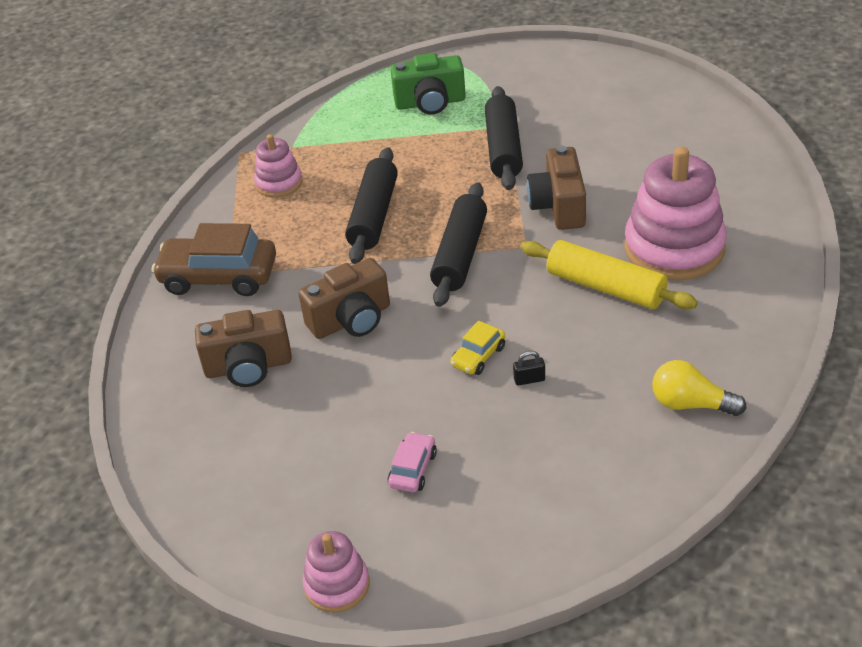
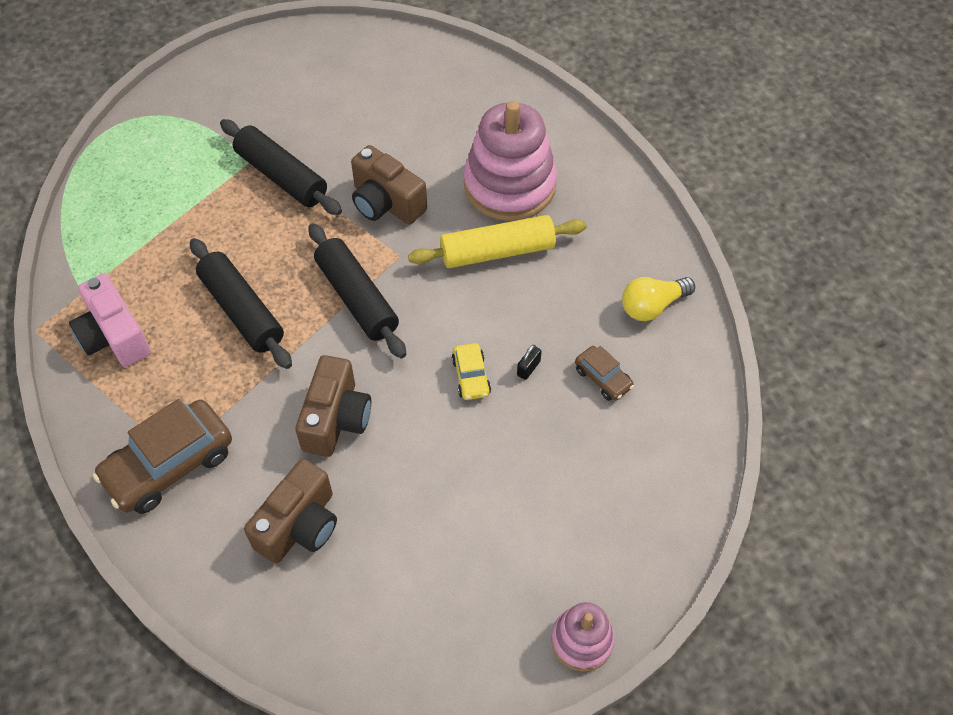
camera: 50 degrees left, 15 degrees up
(279, 183) = (114, 336): pink stacking toy -> pink camera
(413, 469) = (529, 506): pink car -> none
(430, 103) = (165, 169): green camera -> none
(581, 426) = (603, 378): none -> brown car

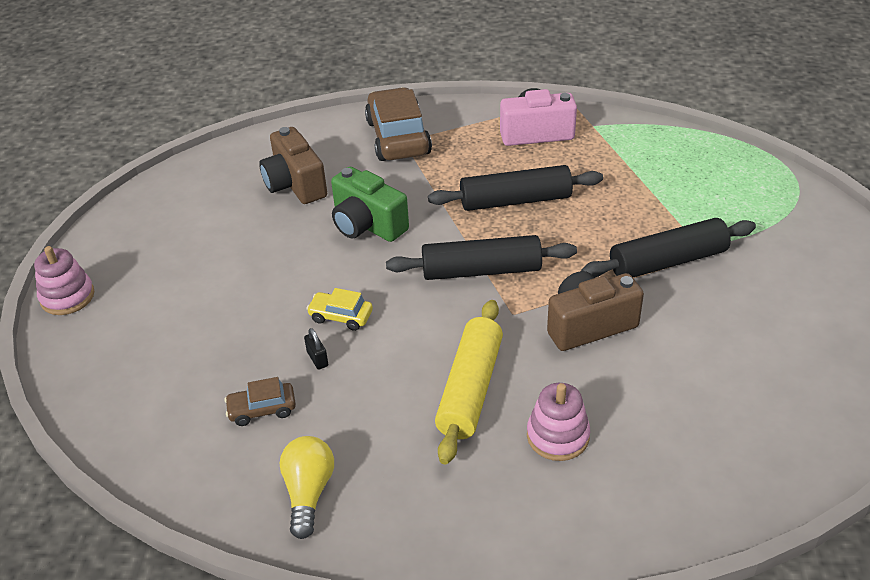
camera: 120 degrees right, 15 degrees down
(336, 419) = (367, 225): brown camera -> green camera
(509, 185) = (557, 436): pink stacking toy -> pink stacking toy, size x0.53

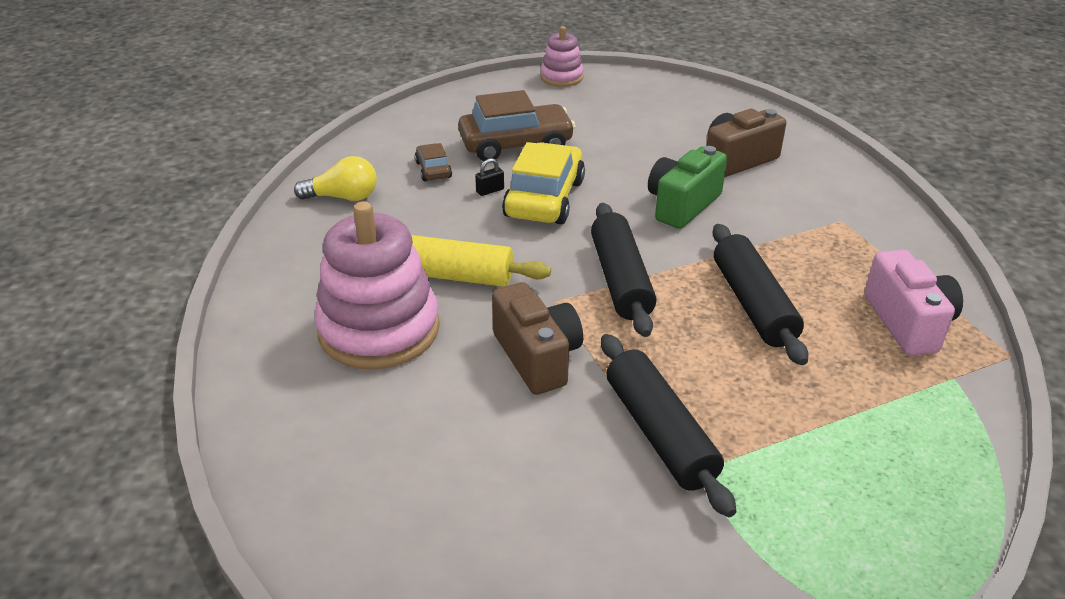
camera: 85 degrees right, 5 degrees down
(341, 316) = (544, 198): yellow car -> yellow car, size x2.02
(398, 137) = (847, 216): brown car -> brown car (516, 145)
(557, 436) = (379, 329): pink stacking toy -> pink stacking toy, size x1.90

